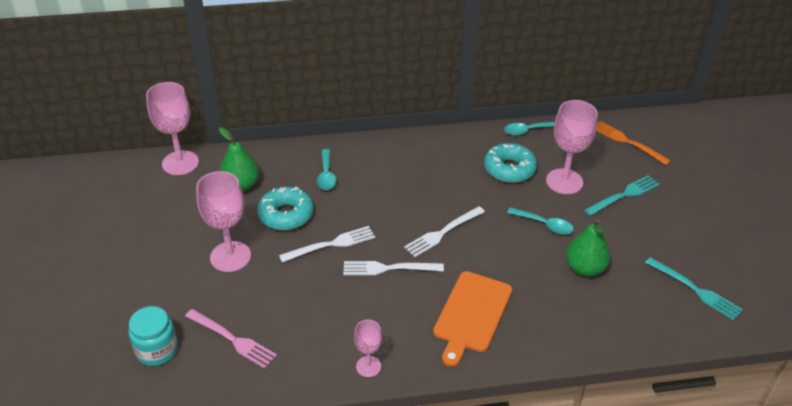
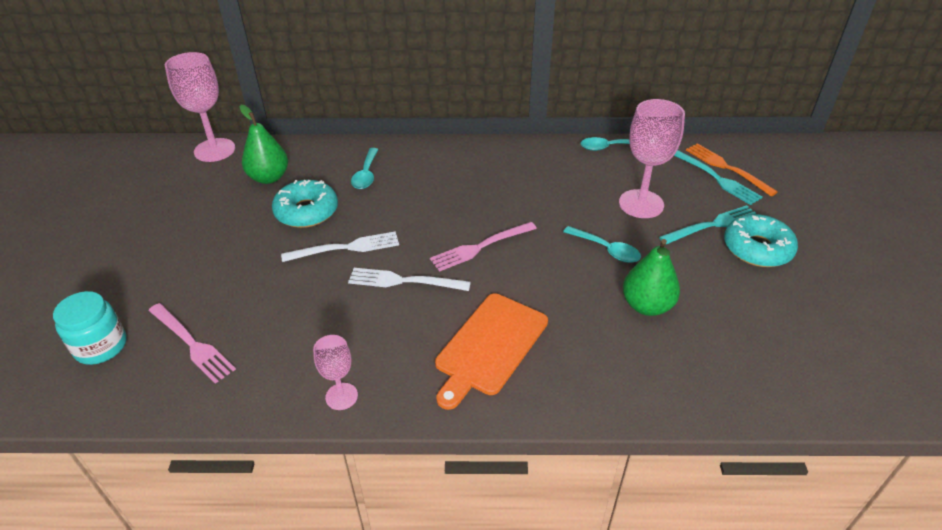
camera: 10 degrees right, 0 degrees up
(230, 256) = (228, 250): pink goblet -> none
(442, 233) = (480, 247): white fork -> pink fork
(509, 169) = (577, 185): turquoise donut -> turquoise donut (757, 248)
(696, 290) = (791, 347): turquoise fork -> turquoise fork (717, 178)

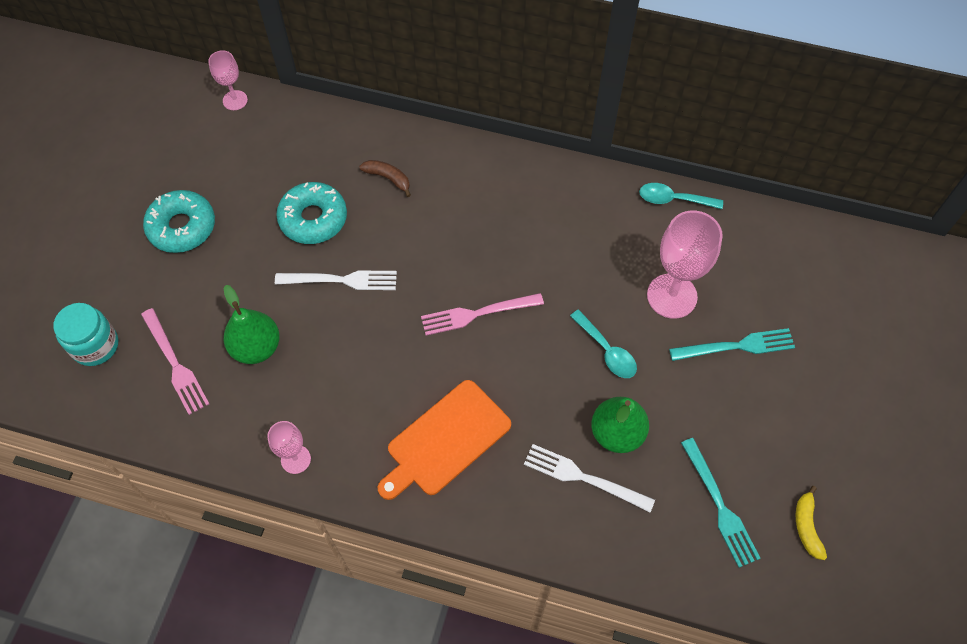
camera: 15 degrees right, 20 degrees up
(214, 150) = (235, 100): pink goblet -> pink goblet, size x0.55
(269, 178) = (284, 158): green pear -> green pear (256, 347)
(366, 174) = (388, 178): turquoise spoon -> brown banana
(403, 281) = (387, 339): white fork -> white fork (583, 477)
(717, 178) = (776, 279): turquoise fork -> turquoise fork (720, 506)
(726, 168) = (795, 265): orange fork -> none
(757, 248) = (769, 391): turquoise donut -> turquoise donut (182, 227)
(853, 337) = (806, 527): none -> yellow banana

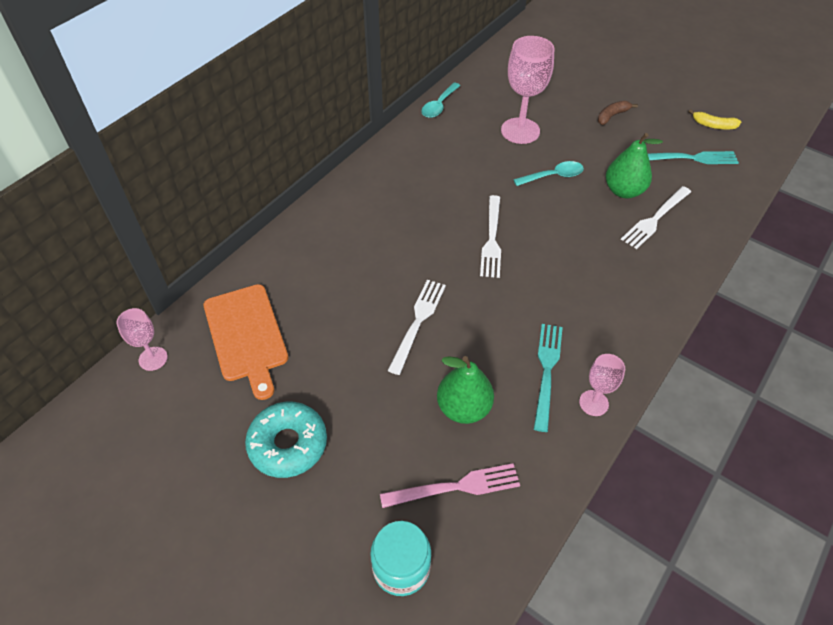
camera: 70 degrees left, 10 degrees down
(313, 219) = (339, 327): turquoise donut -> none
(388, 178) = (325, 261): brown banana -> brown banana (612, 116)
(445, 440) = (603, 291): orange cutting board -> orange cutting board (246, 335)
(477, 314) = (492, 239): pink fork -> white fork
(737, 346) = (572, 113): turquoise fork -> turquoise fork (546, 371)

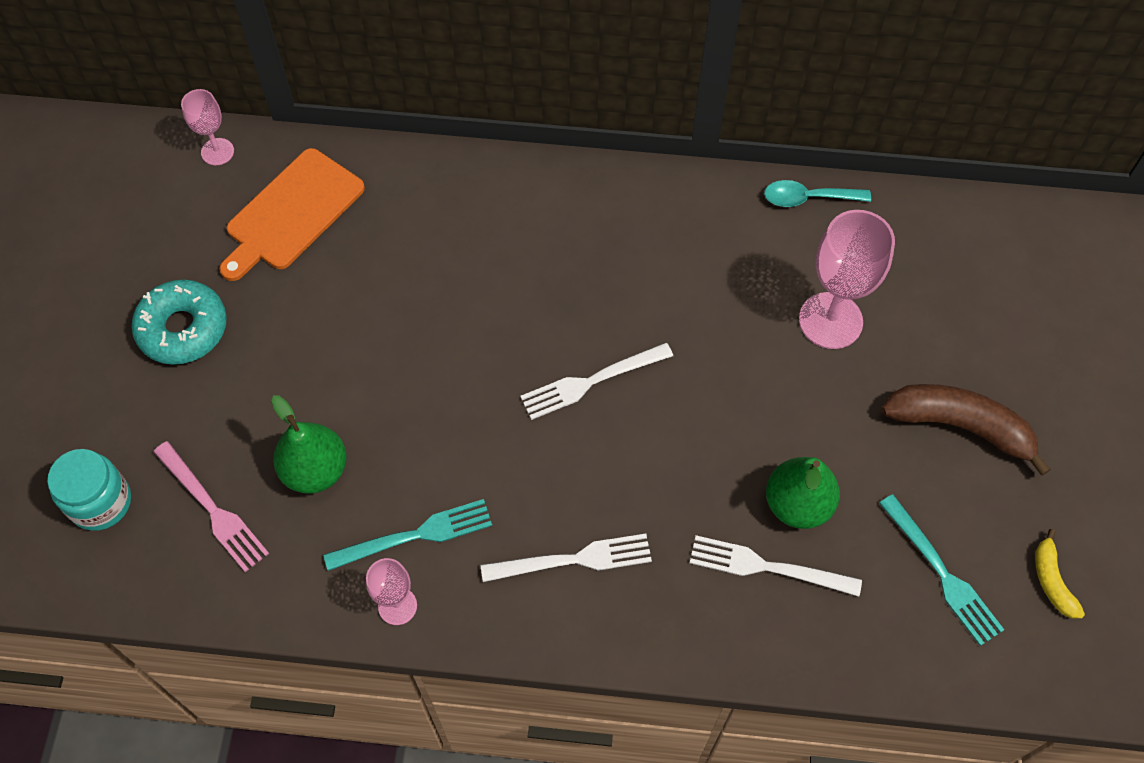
camera: 60 degrees right, 10 degrees up
(418, 321) = (408, 365): white fork -> white fork (574, 559)
(553, 176) = (764, 402): turquoise spoon -> none
(612, 116) = (960, 426): brown banana -> brown banana, size x1.92

